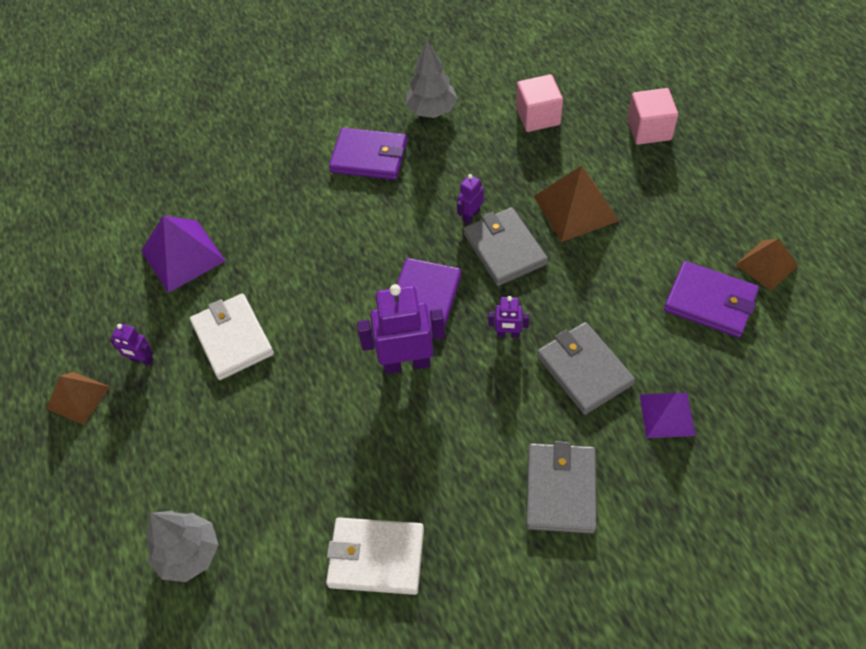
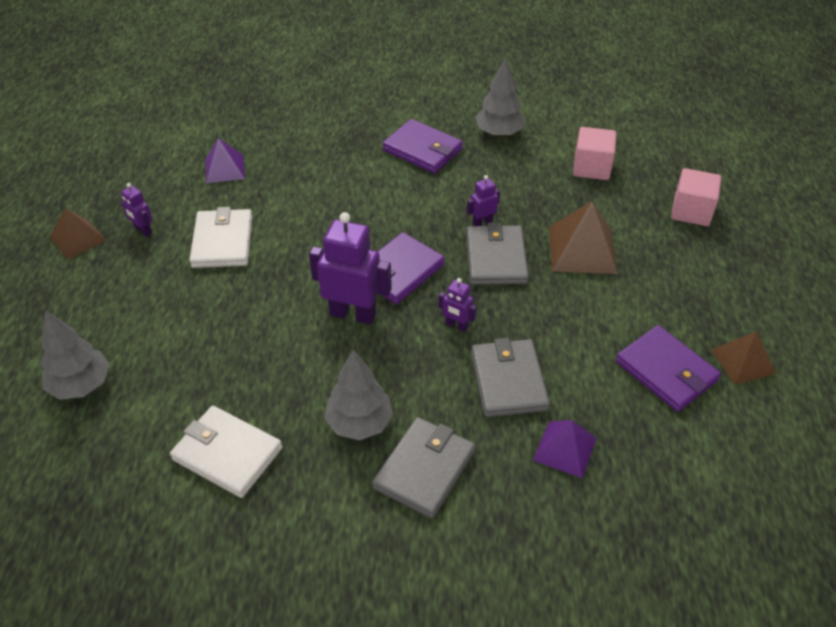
camera: 20 degrees right, 10 degrees down
(183, 255) = (224, 169): purple pyramid -> purple pyramid, size x0.65
(478, 471) = (359, 423): none -> grey tree

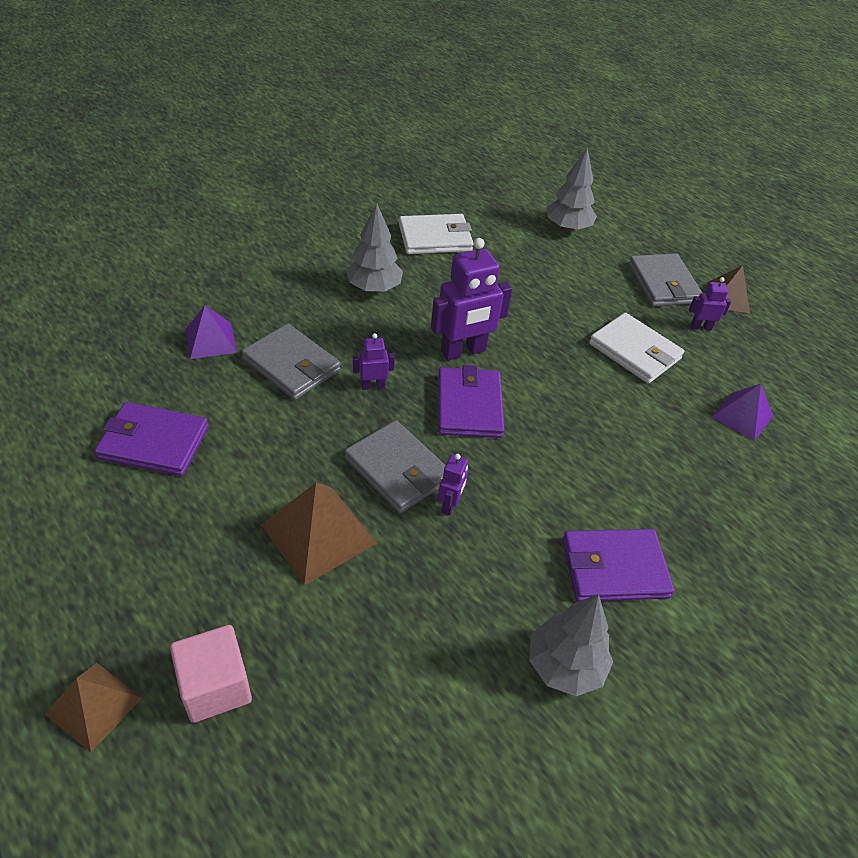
camera: 135 degrees right, 0 degrees up
(424, 469) = (303, 284): grey wallet -> grey wallet (663, 284)
(591, 167) = (397, 682): pink cube -> none
(743, 361) = (76, 493): brown pyramid -> brown pyramid (93, 705)

